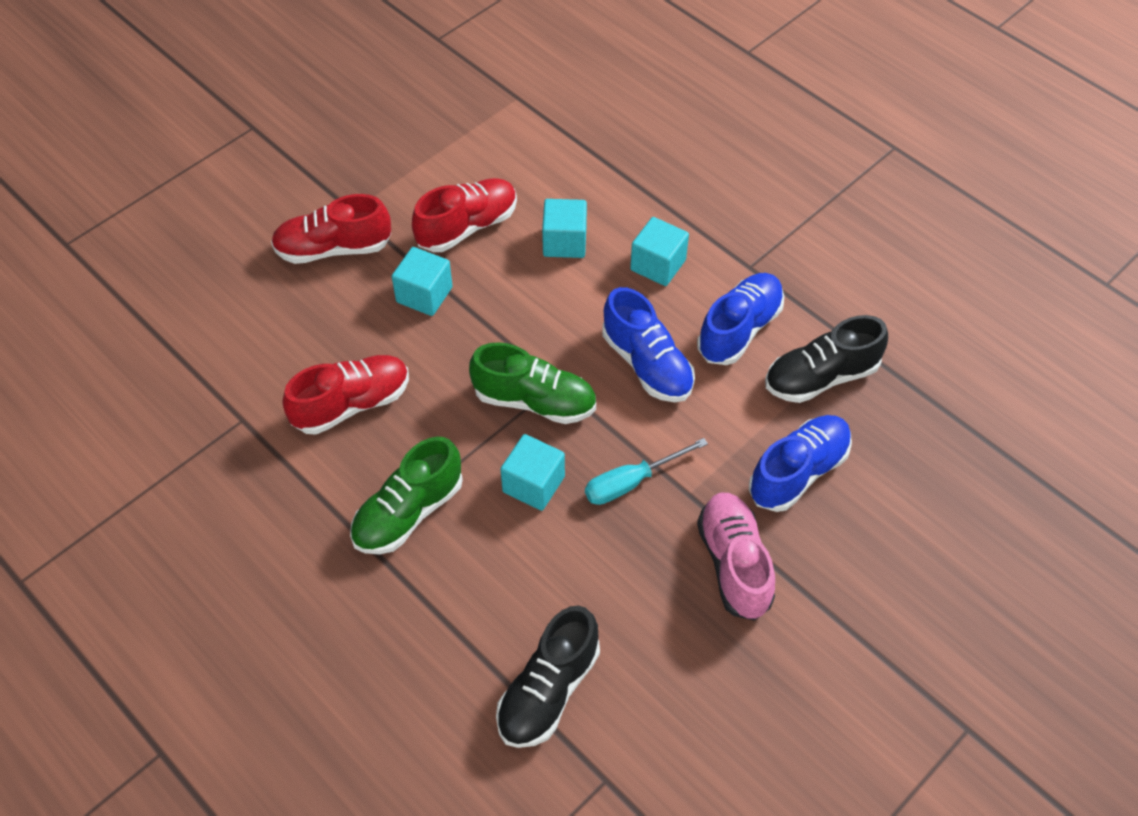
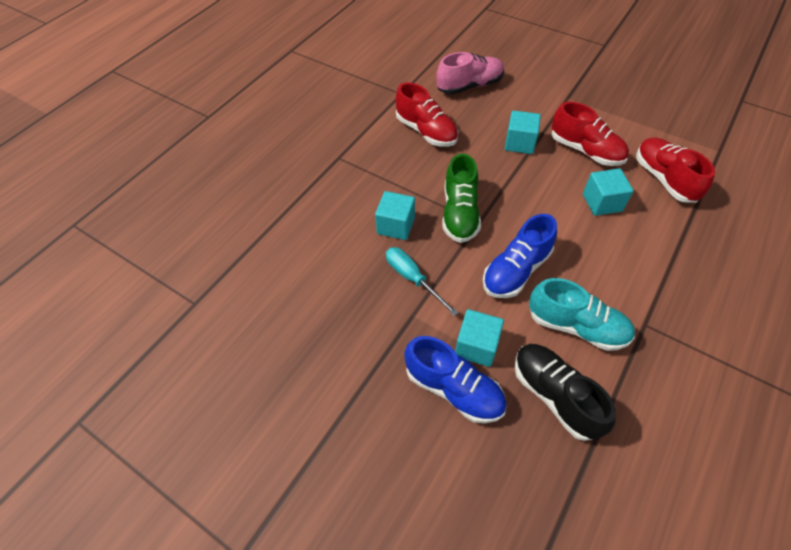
camera: 80 degrees right, 0 degrees up
(333, 248) = (534, 97): red shoe -> red shoe (664, 179)
(408, 513) = (360, 172): green shoe -> none
(548, 690) = (252, 262): black shoe -> none
(658, 265) = (612, 261): turquoise cube -> turquoise cube (476, 346)
(734, 564) = (361, 354): pink shoe -> pink shoe (469, 86)
(739, 329) = (576, 326): blue shoe -> turquoise shoe

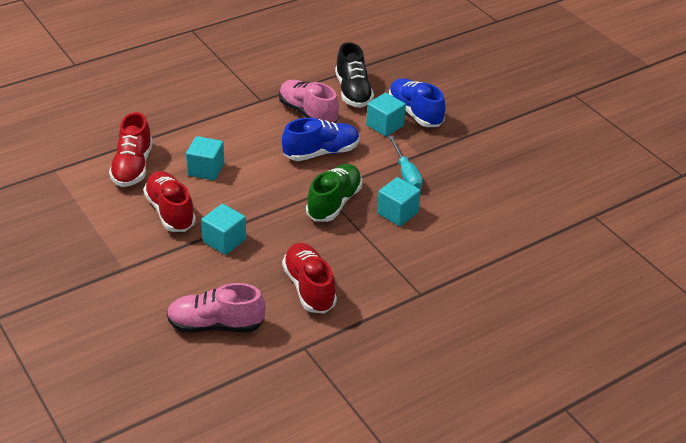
camera: 160 degrees left, 15 degrees down
(576, 326) = (308, 113): turquoise shoe -> pink shoe

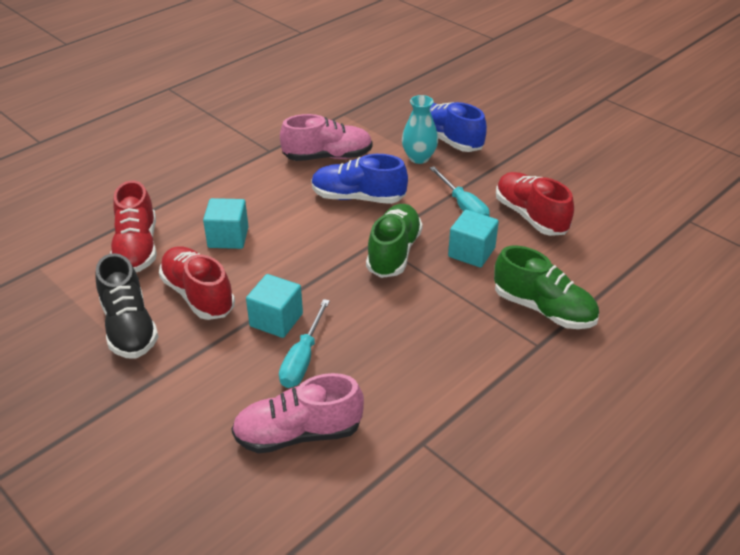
camera: 10 degrees left, 0 degrees up
(235, 273) = (302, 359): none -> turquoise screwdriver
(308, 113) = (327, 157): pink shoe -> pink shoe turned 135 degrees clockwise
(309, 288) = (401, 362): red shoe -> red shoe (530, 216)
(321, 153) = (358, 198): blue shoe -> blue shoe turned 135 degrees counterclockwise
(353, 92) = (370, 127): black shoe -> black shoe (129, 327)
(385, 125) = (419, 158): turquoise cube -> turquoise vase
(437, 267) = (543, 309): none -> green shoe

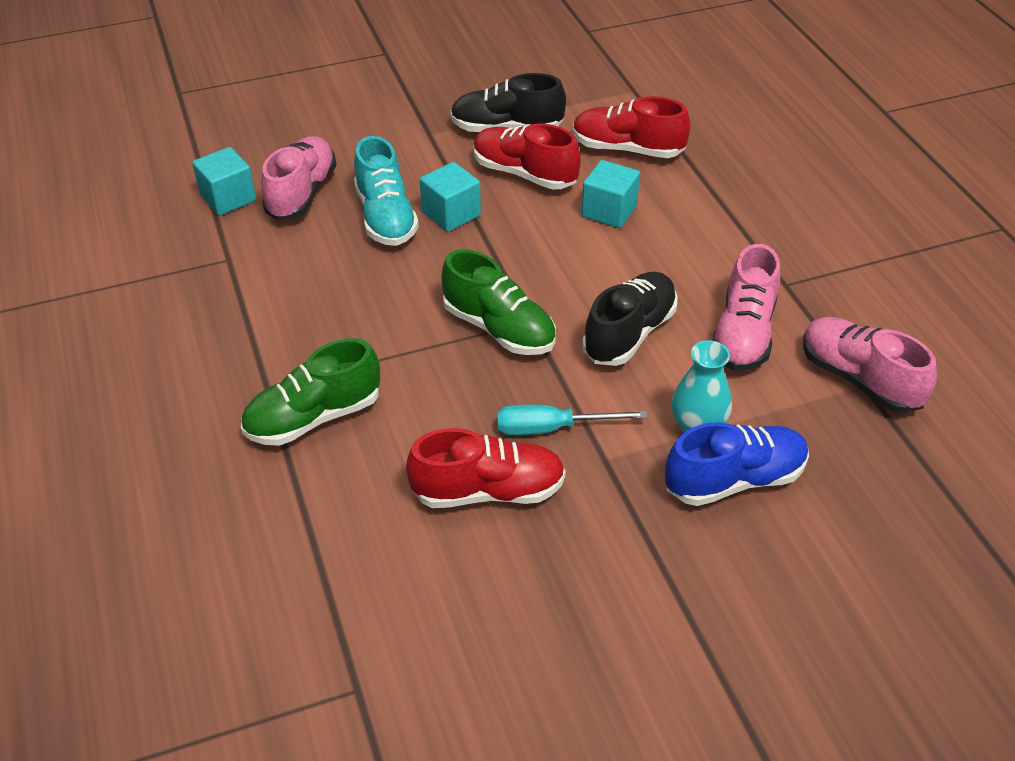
camera: 115 degrees right, 5 degrees up
(198, 295) = (524, 174): red shoe -> red shoe turned 135 degrees counterclockwise
(302, 359) = (385, 217): turquoise screwdriver -> turquoise shoe
(339, 116) = (859, 379): none -> pink shoe
(358, 198) = (629, 333): blue shoe -> black shoe
(471, 252) = (454, 397): turquoise cube -> turquoise cube (228, 198)

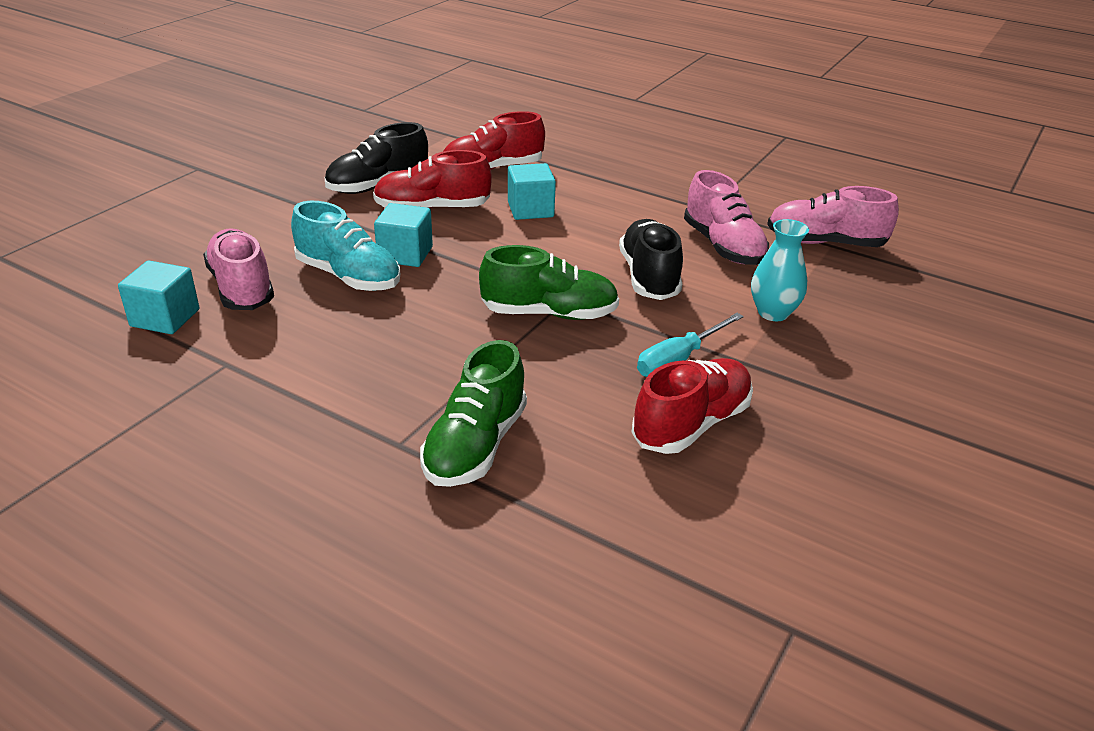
camera: 40 degrees left, 10 degrees down
(734, 480) = (839, 332): blue shoe -> none

